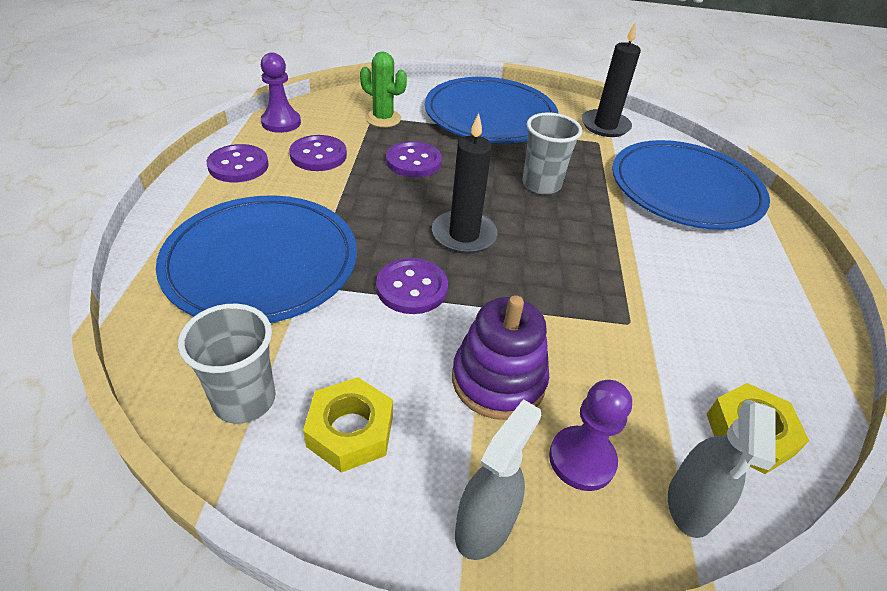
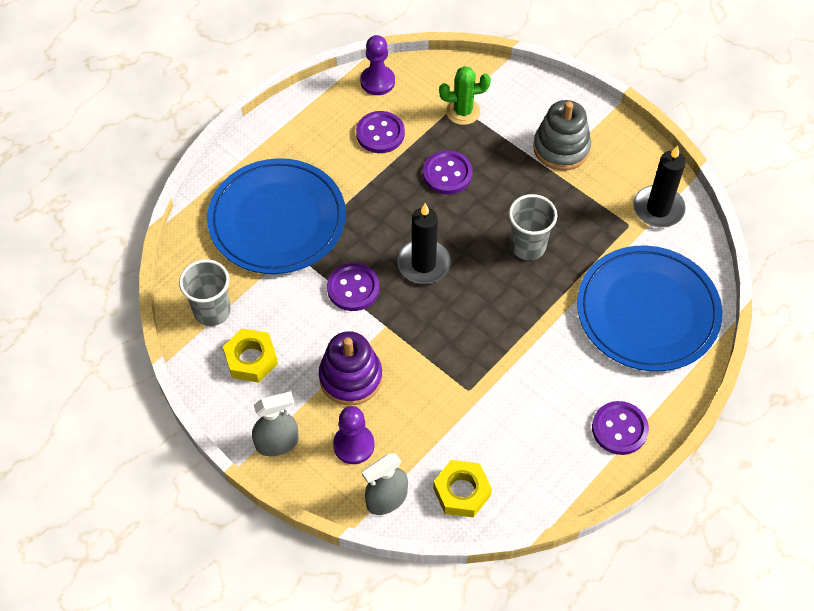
camera: 40 degrees right, 15 degrees up
(238, 165) = (316, 119): purple button -> purple button (619, 429)
(383, 118) = (463, 111): green cactus -> green cactus turned 75 degrees counterclockwise
(490, 115) = (561, 148): blue plate -> grey stacking toy

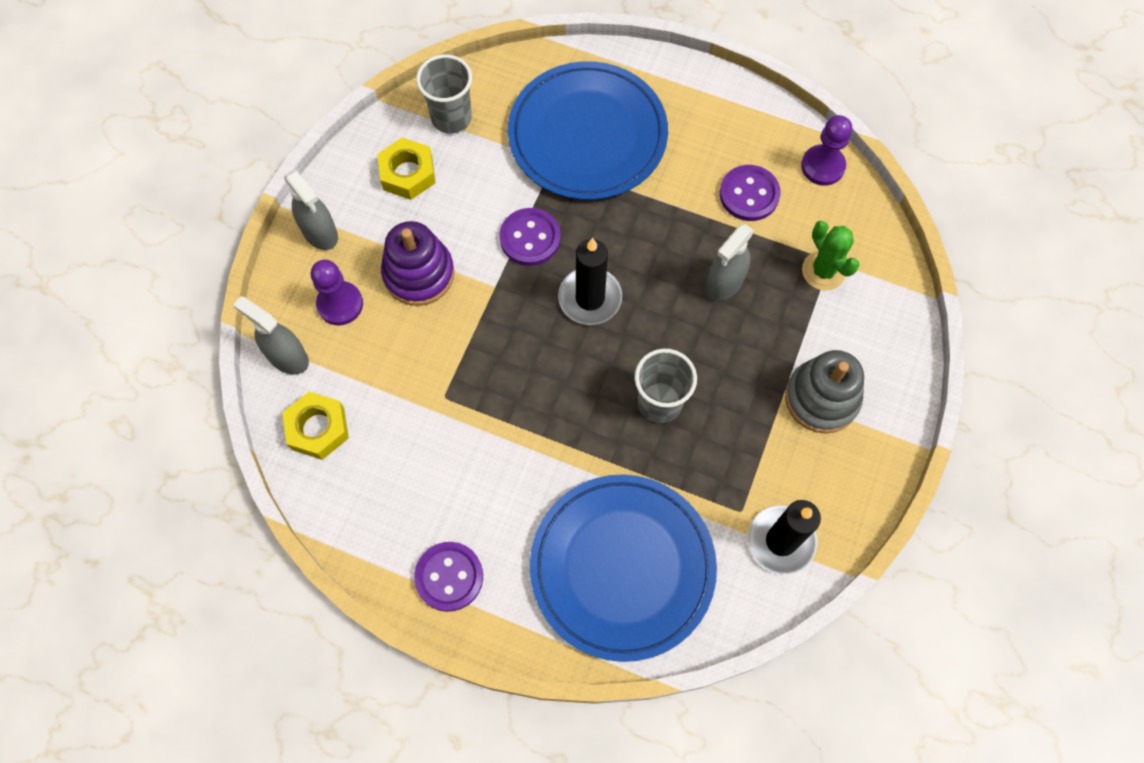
camera: 70 degrees right, 10 degrees up
(447, 174) = (724, 283): purple button -> grey spray bottle

